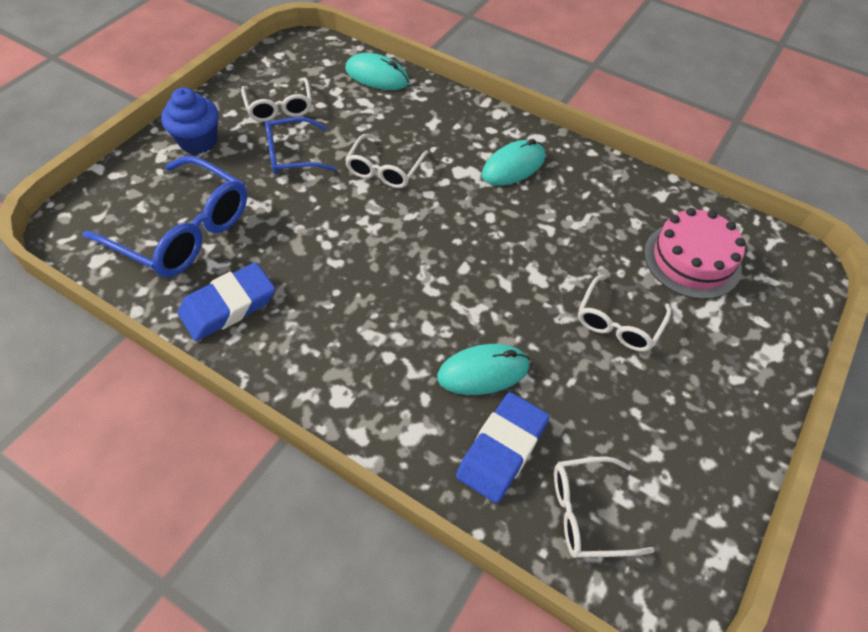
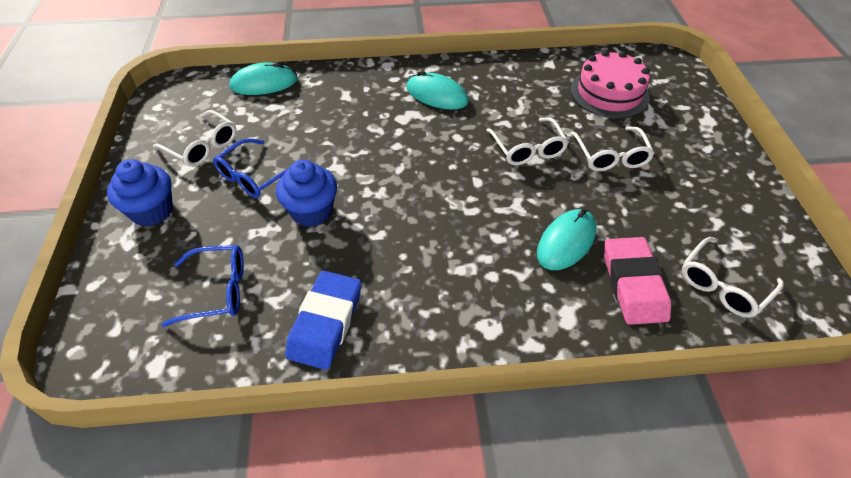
camera: 35 degrees left, 5 degrees down
(183, 231) = (217, 290): blue glasses -> blue glasses, size x0.58
(305, 210) = (311, 211): none -> blue cupcake
(384, 170) = (344, 147): white glasses -> white glasses (528, 149)
(502, 450) = (633, 284): blue eraser -> pink eraser
(513, 166) = (437, 95): turquoise mouse -> turquoise mouse turned 75 degrees counterclockwise

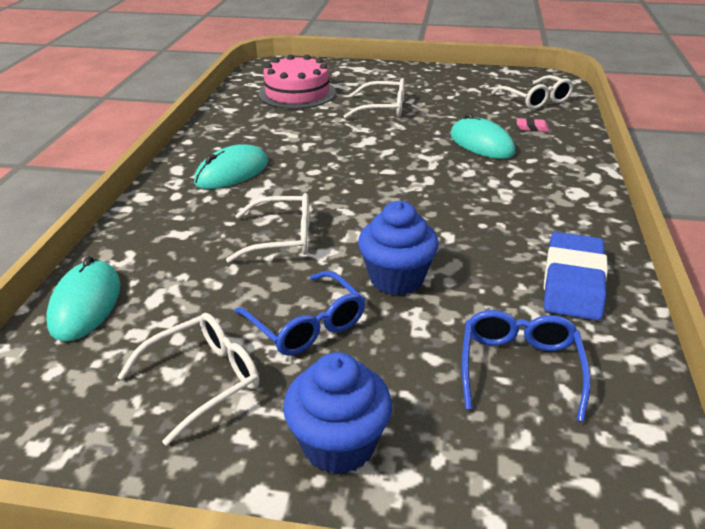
camera: 75 degrees left, 15 degrees down
(325, 323) = (573, 282): blue eraser -> blue eraser turned 75 degrees clockwise
(528, 149) = (354, 140): white glasses -> white glasses (283, 238)
(633, 284) = (532, 128): pink eraser -> pink eraser, size x0.42

